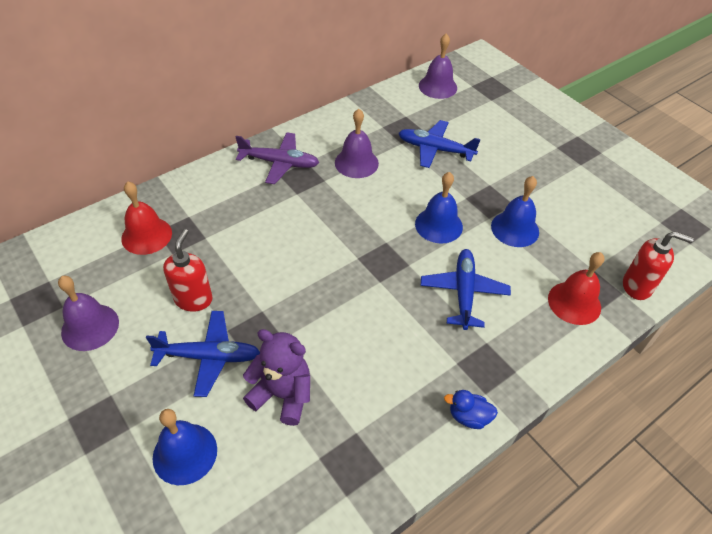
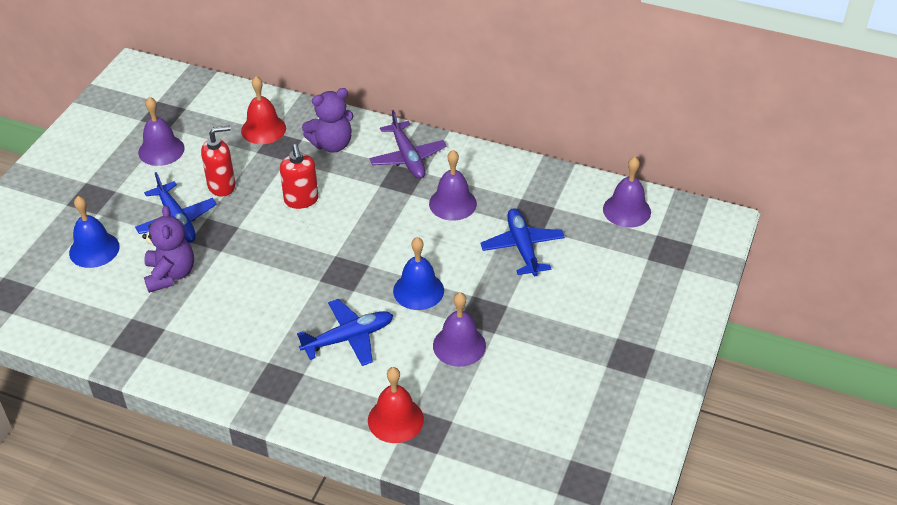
camera: 60 degrees right, 5 degrees down
(216, 199) = (332, 144): none -> purple teddy bear
(468, 417) = (220, 389): blue duck -> none
(515, 229) = (459, 345): blue bell -> purple bell
(637, 286) = (455, 462): red soap dispenser -> red soap dispenser (301, 200)

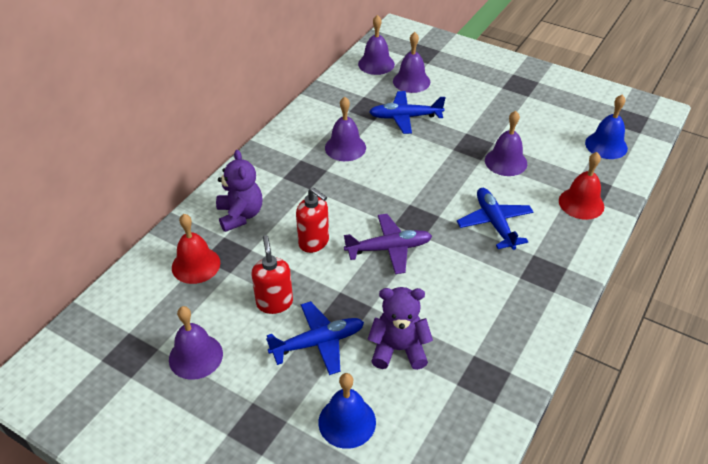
camera: 80 degrees left, 0 degrees up
(301, 200) = (314, 242): red soap dispenser -> red soap dispenser turned 45 degrees clockwise
(407, 157) = (277, 167): purple plane -> purple plane (389, 249)
(418, 290) = (444, 177): blue bell -> blue bell (606, 145)
(599, 246) = (411, 81): none -> purple bell

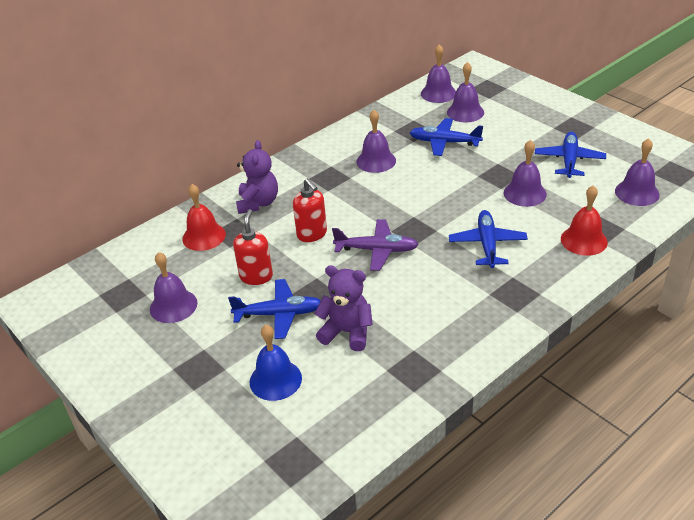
camera: 20 degrees right, 5 degrees down
(531, 120) = (569, 160): none -> blue plane
(606, 145) = (637, 192): blue bell -> purple bell

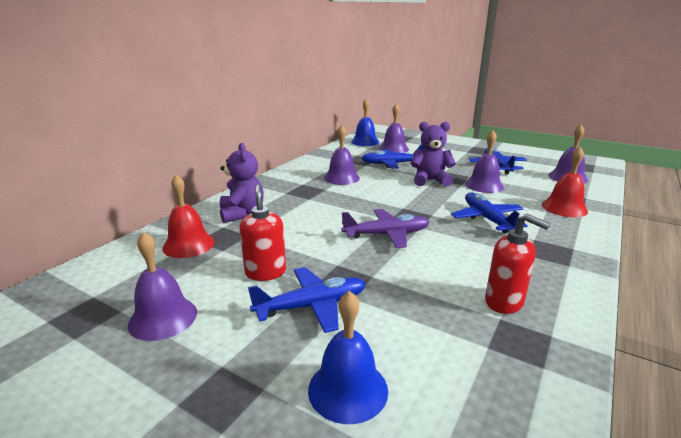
camera: 20 degrees left, 15 degrees down
(312, 234) = (311, 230): red soap dispenser -> red soap dispenser (504, 302)
(347, 332) = (408, 312): purple teddy bear -> purple teddy bear (430, 180)
(438, 93) = (365, 142): purple bell -> blue bell

